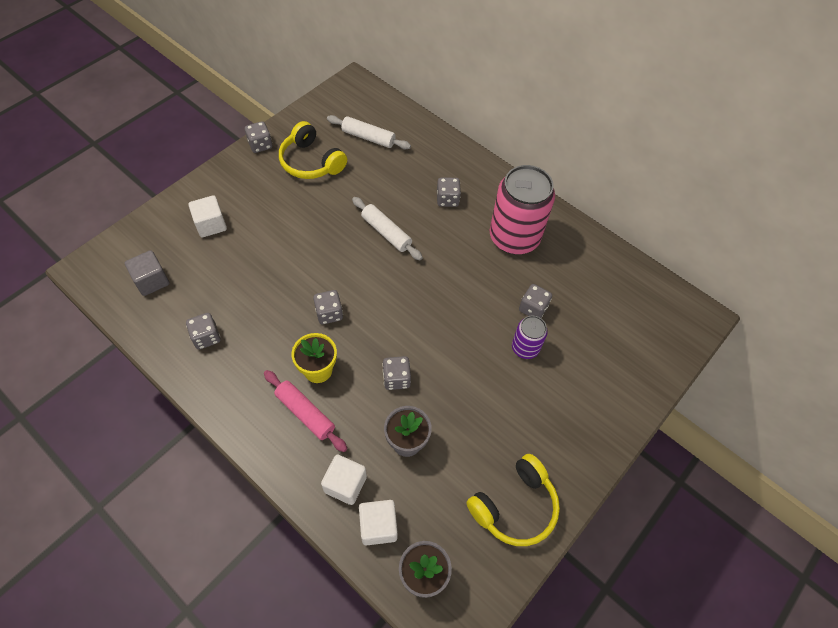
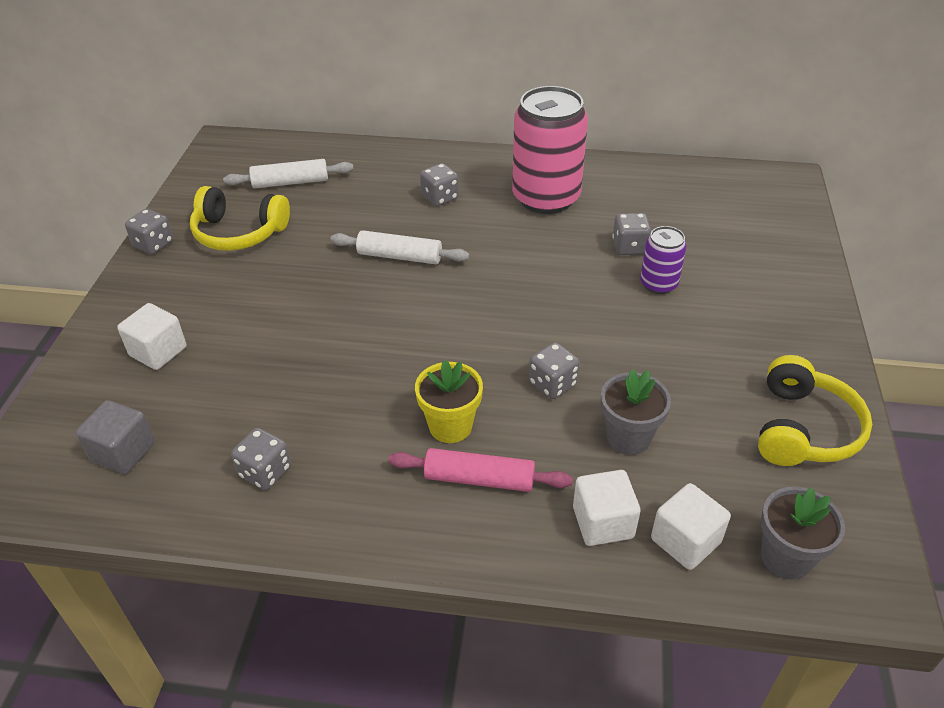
camera: 30 degrees left, 15 degrees down
(329, 313) = (407, 364): grey dice -> none

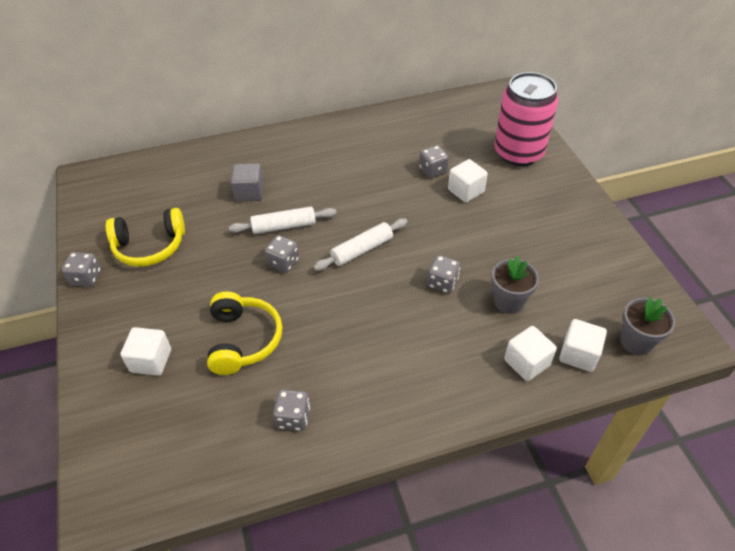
camera: 25 degrees left, 5 degrees up
(123, 452) = (178, 446): grey cube -> grey cube (249, 192)
(290, 182) = (163, 193): white rolling pin -> white rolling pin (362, 250)
(440, 197) = (284, 172): grey dice -> grey dice (283, 262)
(450, 426) = (396, 336): yellow flower pot -> none
(479, 479) = (437, 365): pink rolling pin -> none
(546, 198) = (357, 151): pink can -> pink can (518, 153)
(658, 284) = (466, 191): purple can -> white cube
(803, 429) = (601, 258): yellow headphones -> yellow headphones (243, 340)

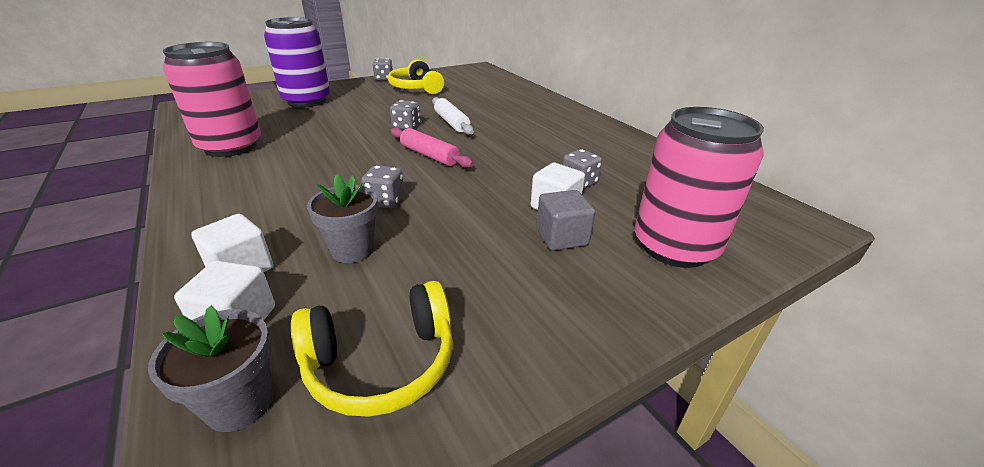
camera: 75 degrees right, 15 degrees down
(151, 360) = (307, 101): white cube -> purple can
(243, 340) = (319, 123): yellow headphones -> yellow headphones (381, 362)
(249, 192) = (488, 107): grey cube -> grey cube (561, 237)
(293, 417) = (231, 146): grey dice -> pink can
(362, 250) = (429, 155): white rolling pin -> pink rolling pin

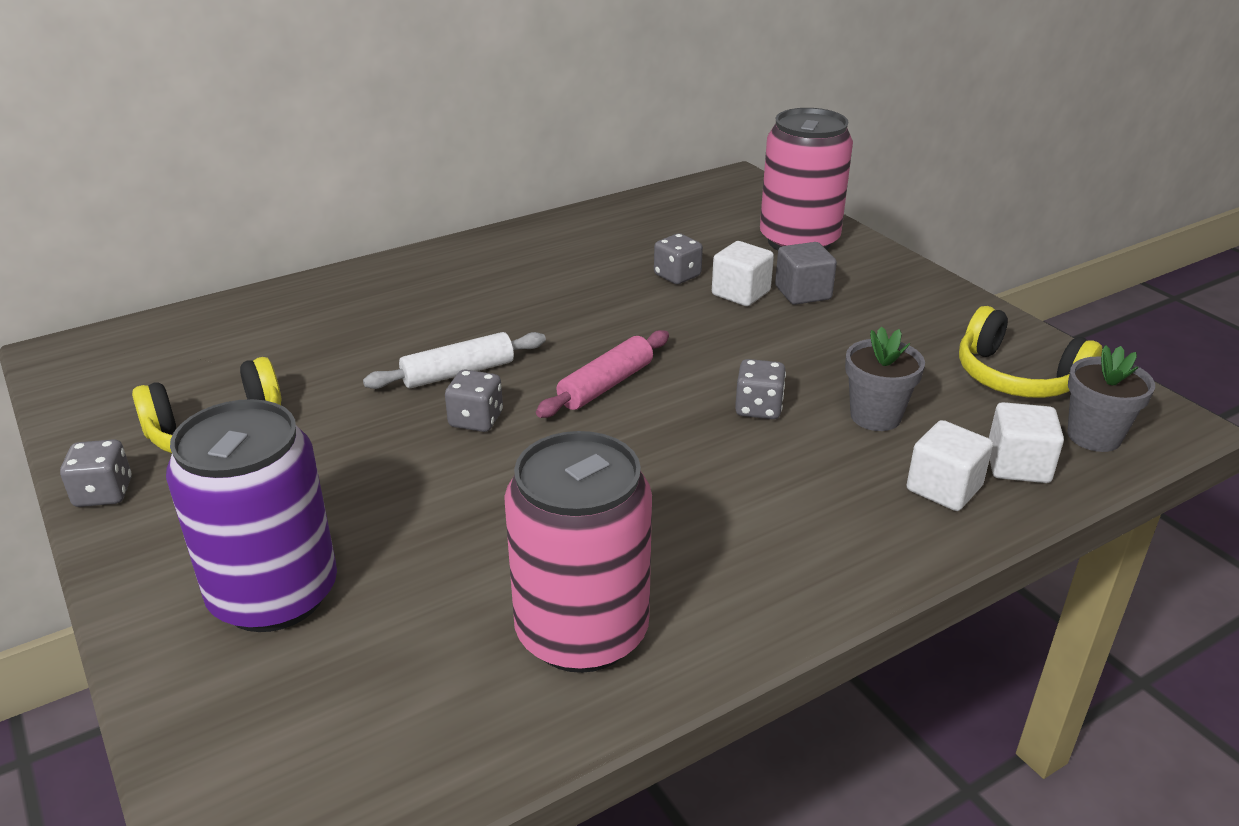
camera: 90 degrees left, 0 degrees up
(381, 362) = (1017, 377): yellow headphones -> yellow headphones turned 150 degrees clockwise

